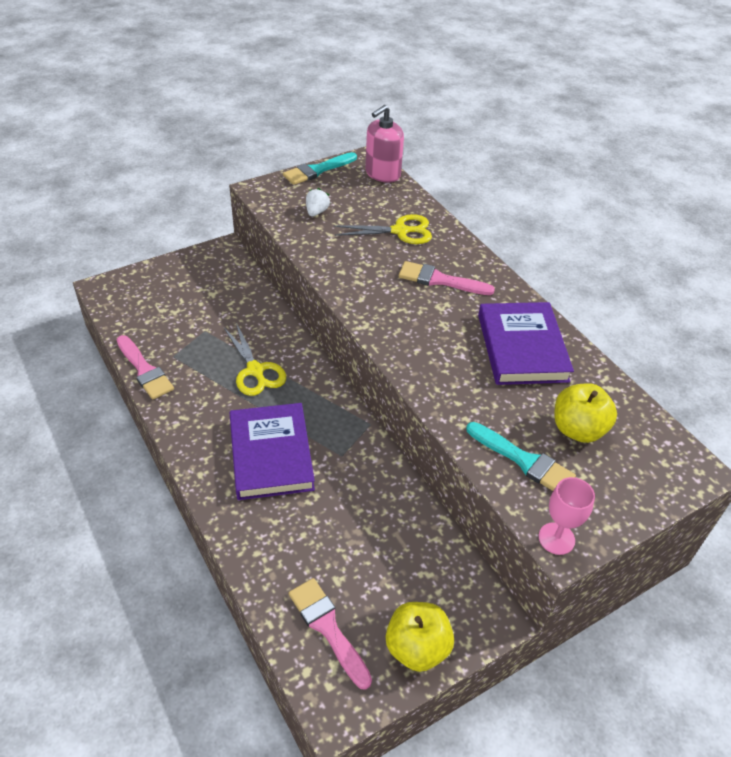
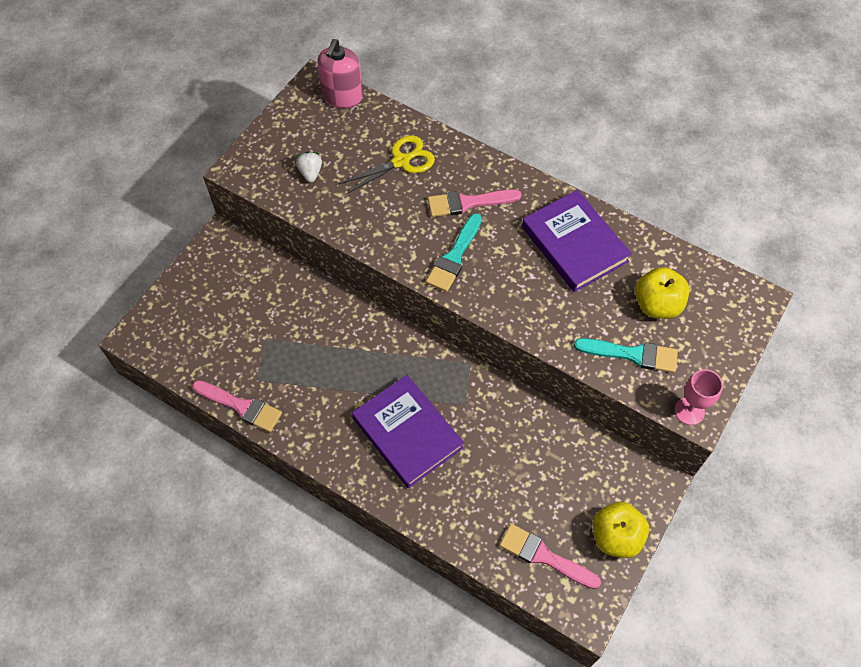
camera: 25 degrees left, 15 degrees up
(255, 370) = (340, 358): yellow scissors -> none
(317, 170) = (277, 119): turquoise brush -> turquoise brush (454, 256)

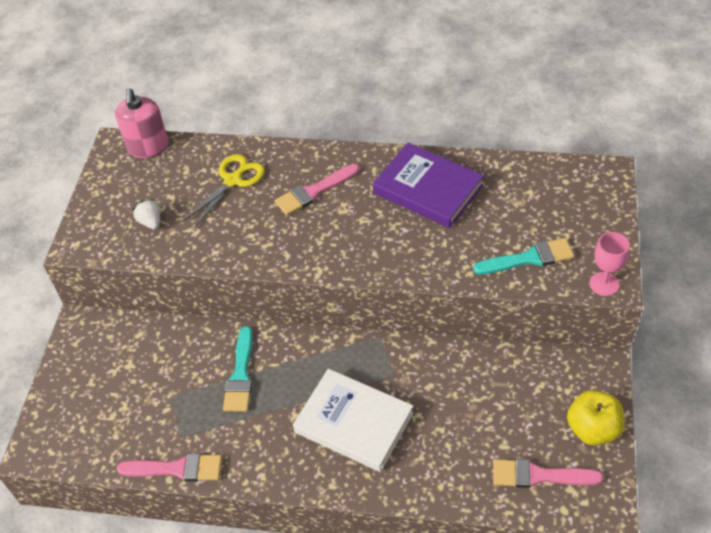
camera: 20 degrees left, 10 degrees down
(407, 433) = (354, 423): purple book -> white book
(454, 256) = (325, 241): turquoise brush -> turquoise brush (240, 375)
(657, 305) = (527, 210): yellow apple -> none

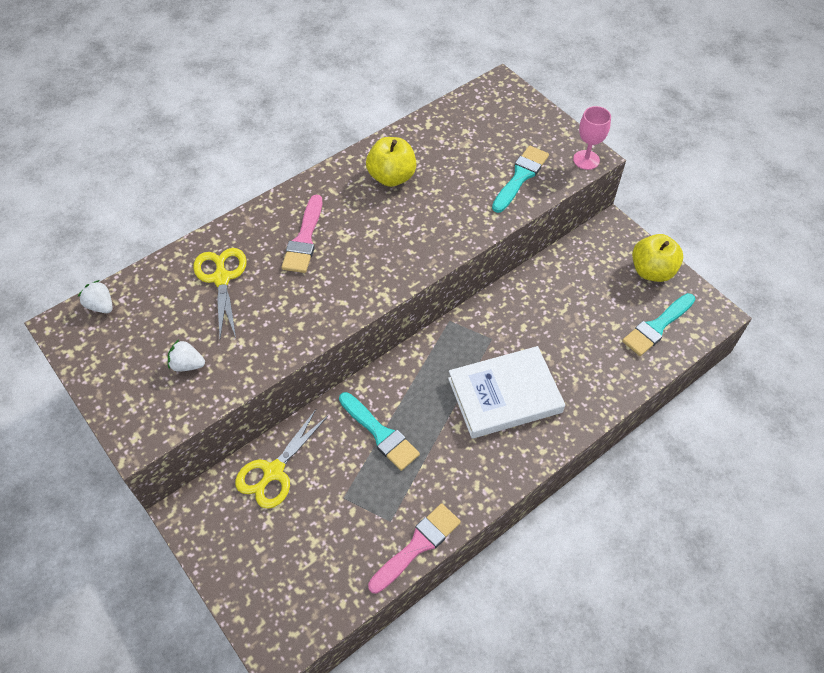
camera: 50 degrees left, 5 degrees up
(148, 147) = (101, 306): pink soap dispenser -> white strawberry
(152, 342) = (274, 471): none -> yellow scissors
(428, 189) = (391, 177): purple book -> yellow apple
(539, 475) = (657, 326): pink brush -> turquoise brush

